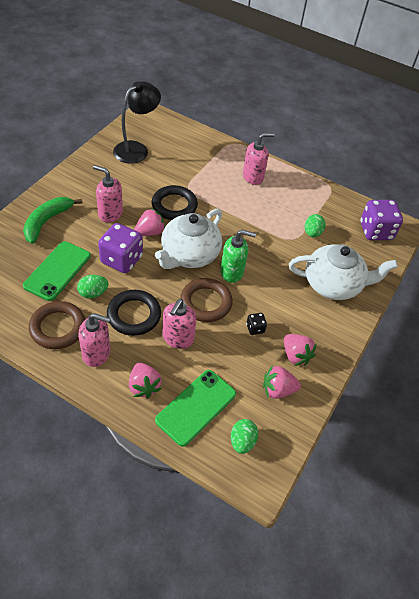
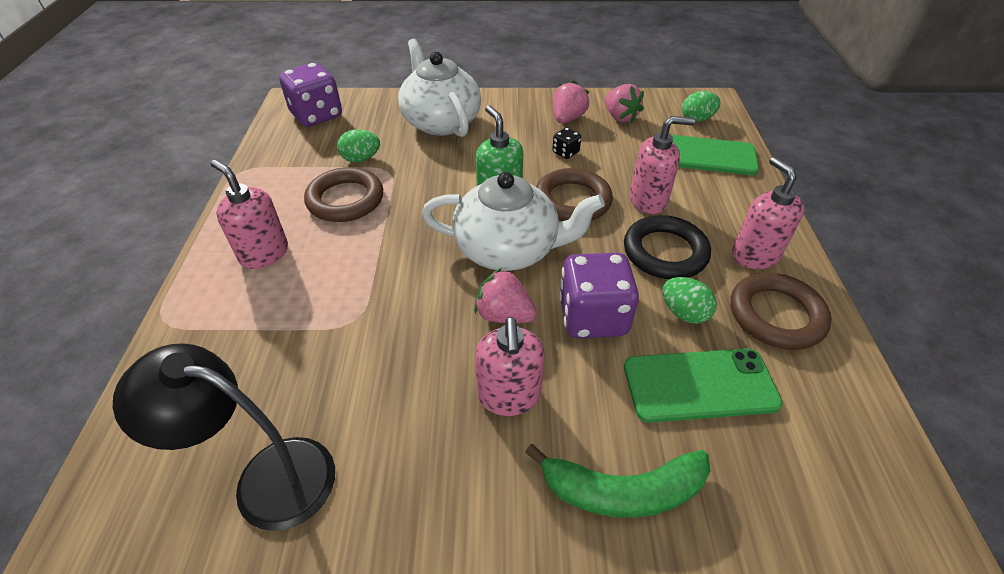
camera: 115 degrees left, 5 degrees down
(144, 386) = (735, 198): pink strawberry -> none
(174, 205) = (414, 316): black ring -> none
(276, 214) = (345, 200): none -> brown ring

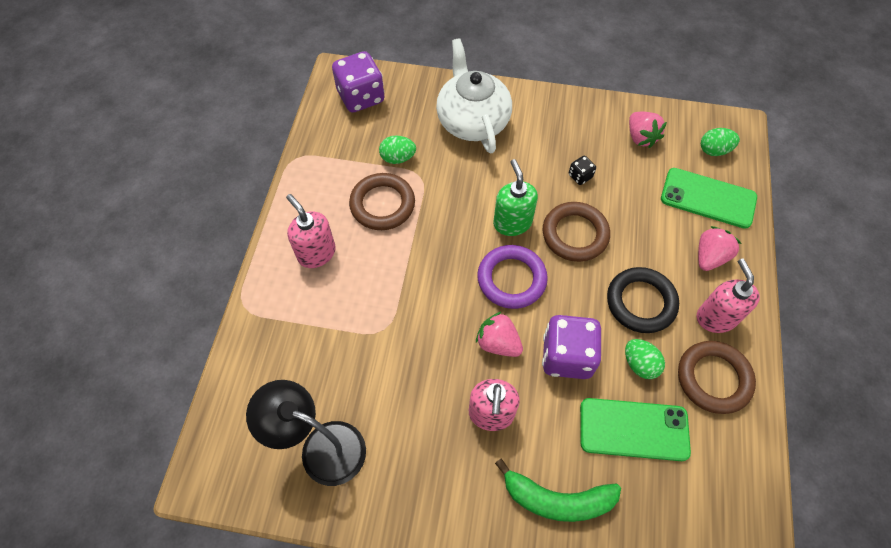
camera: 10 degrees right, 15 degrees up
(508, 249) = (511, 279): white teapot -> purple ring
(567, 118) = (591, 132): pink strawberry -> pink strawberry (710, 257)
(648, 201) = (641, 244): pink soap dispenser -> none

